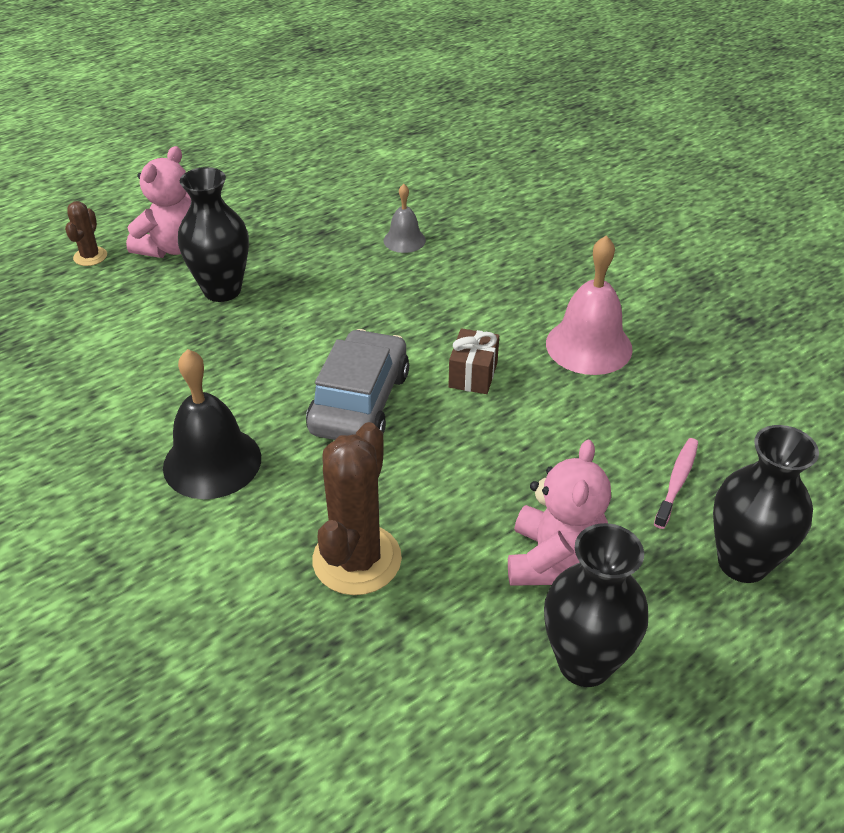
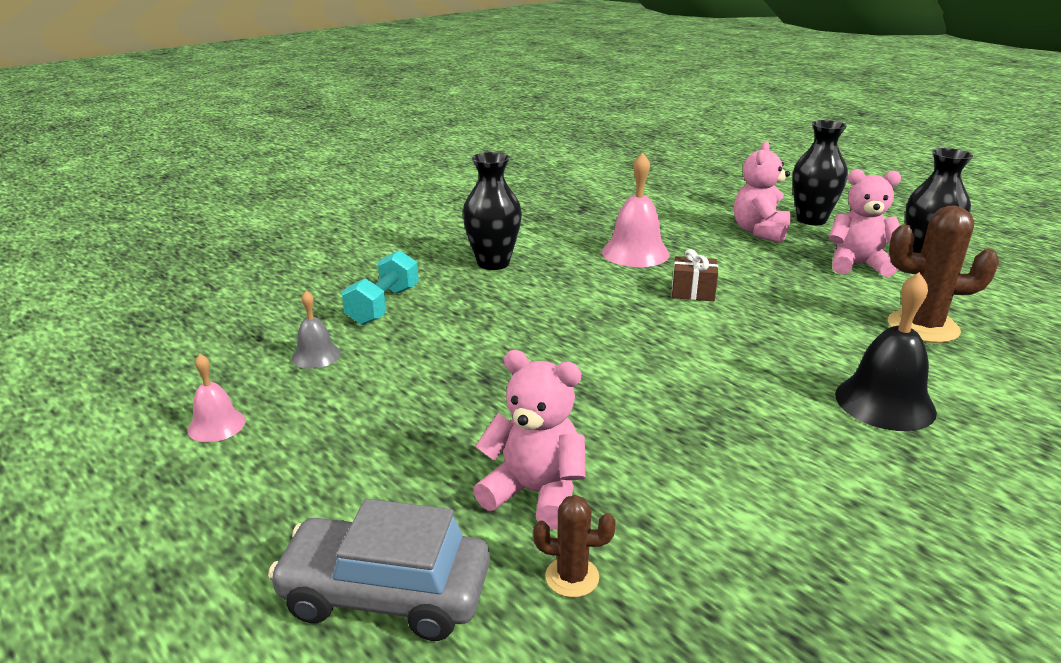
camera: 95 degrees left, 15 degrees down
(222, 290) = (619, 435): black vase -> black vase (493, 263)
(294, 130) = (216, 425): none -> pink bell
(360, 402) = (756, 337): grey car -> grey car (385, 593)
(404, 240) = (498, 330): grey bell -> grey bell (316, 355)
(460, 182) = (383, 306): none -> turquoise dumbbell
(677, 482) = (760, 232): pink toothbrush -> pink teddy bear

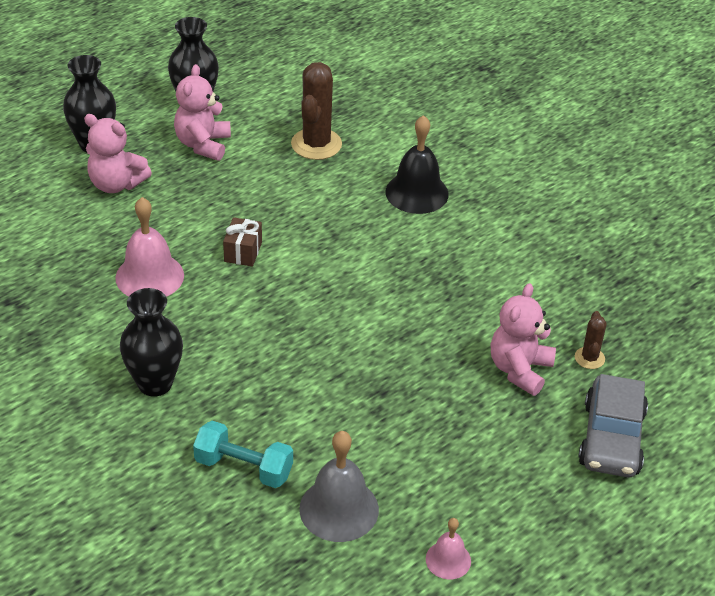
camera: 90 degrees left, 15 degrees up
(316, 355) = (339, 509): grey bell -> grey bell, size x1.79

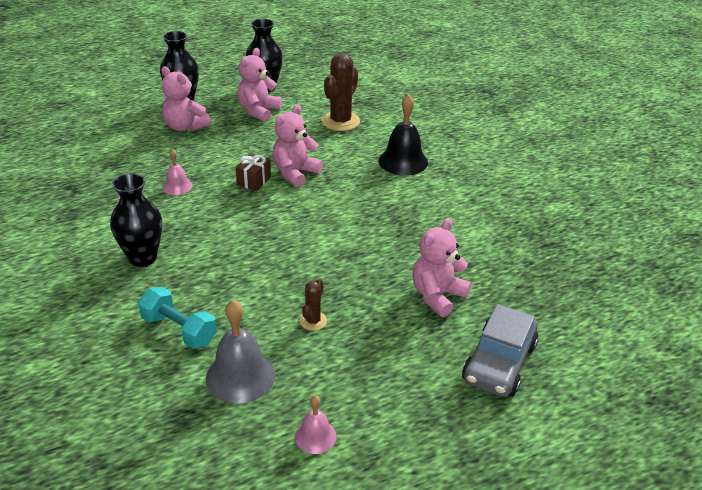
camera: 15 degrees right, 5 degrees down
(149, 276) = (177, 186): pink bell -> pink bell, size x0.56
(290, 232) = (295, 173): none -> pink teddy bear
(589, 358) = (501, 297): brown cactus -> brown cactus (313, 321)

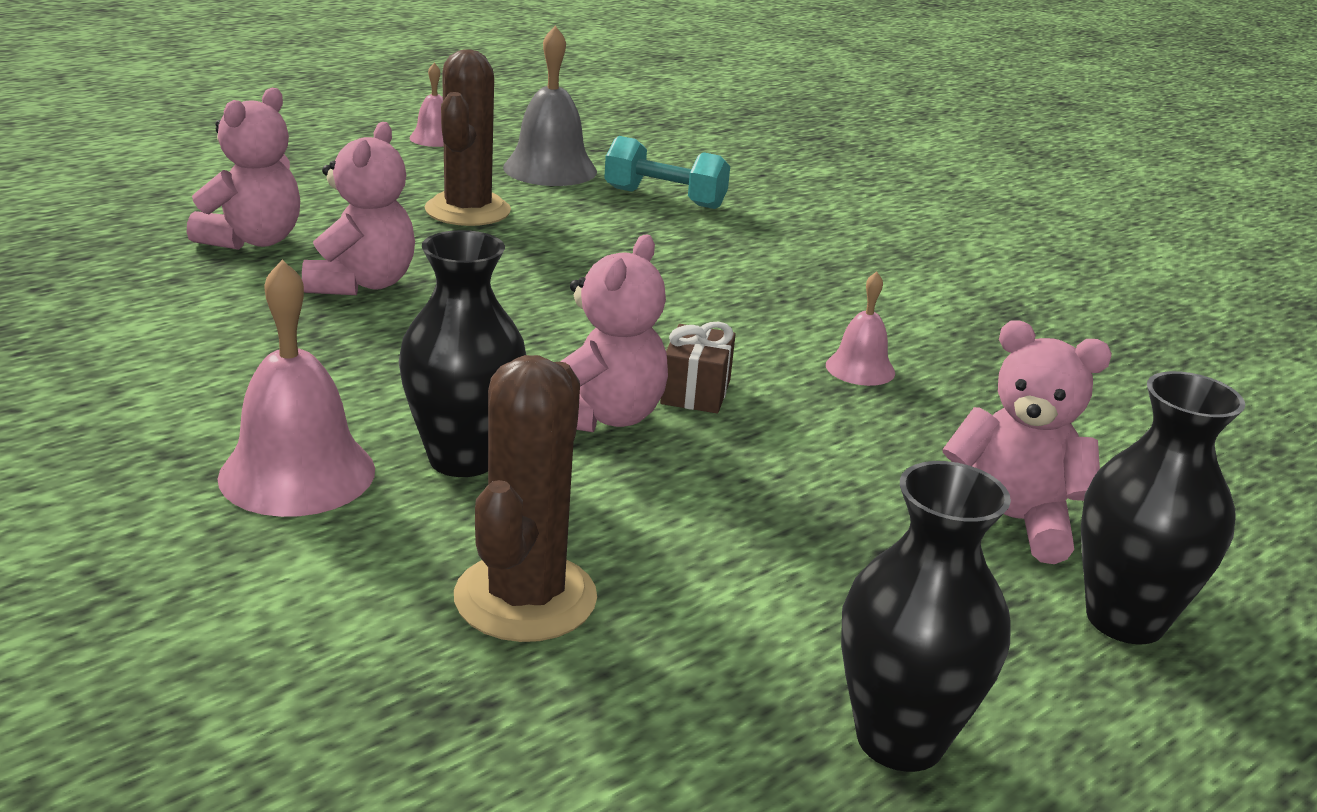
camera: 165 degrees right, 10 degrees down
(143, 257) = (800, 262): black vase -> black vase (463, 459)
(259, 111) = (836, 608): pink teddy bear -> pink teddy bear (362, 284)
(313, 321) = (467, 210): brown cactus -> brown cactus, size x1.95
(403, 161) = (297, 473): black bell -> pink bell
(498, 363) = (171, 185): grey car -> none

